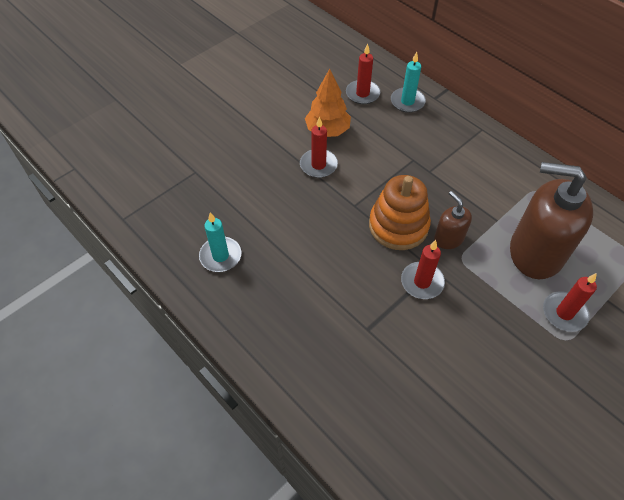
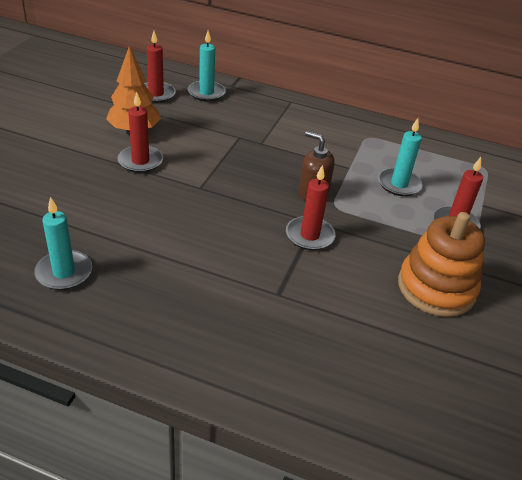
camera: 30 degrees left, 15 degrees down
(398, 226) = (257, 194): orange stacking toy -> orange stacking toy (436, 288)
(535, 252) = (399, 184): brown soap dispenser -> turquoise candle

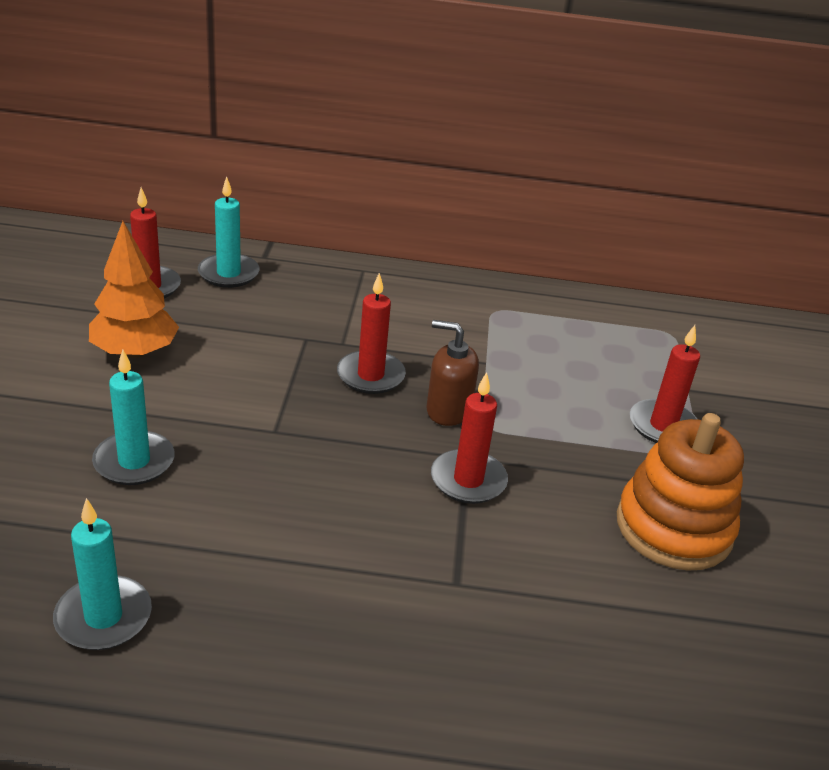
camera: 15 degrees left, 5 degrees down
(140, 161) = (163, 403): red candle -> red candle (370, 375)
(399, 184) = (565, 377): turquoise candle -> turquoise candle (134, 461)

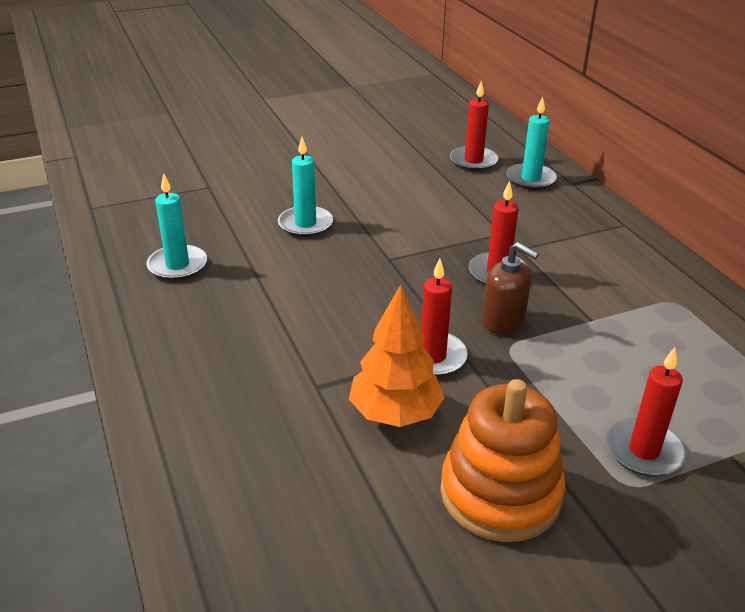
camera: 65 degrees right, 0 degrees up
(135, 352) = (403, 184): orange tree -> orange tree (395, 413)
(448, 410) = (503, 321): brown soap dispenser -> brown soap dispenser turned 135 degrees clockwise

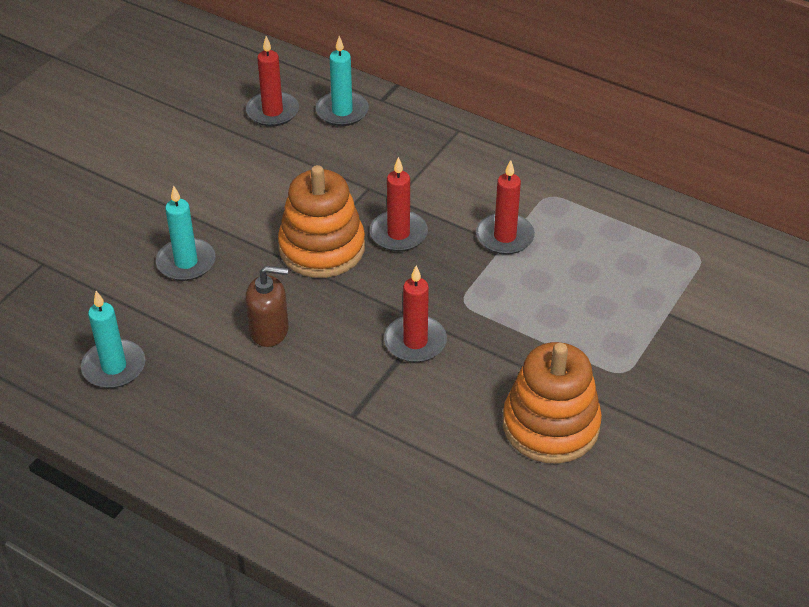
camera: 35 degrees left, 10 degrees up
(395, 413) = (430, 405): orange tree -> none
(421, 257) = (322, 248): none -> orange stacking toy
(503, 321) = (440, 280): brown soap dispenser -> brown soap dispenser (269, 330)
(643, 451) = (615, 340): red candle -> red candle (505, 237)

